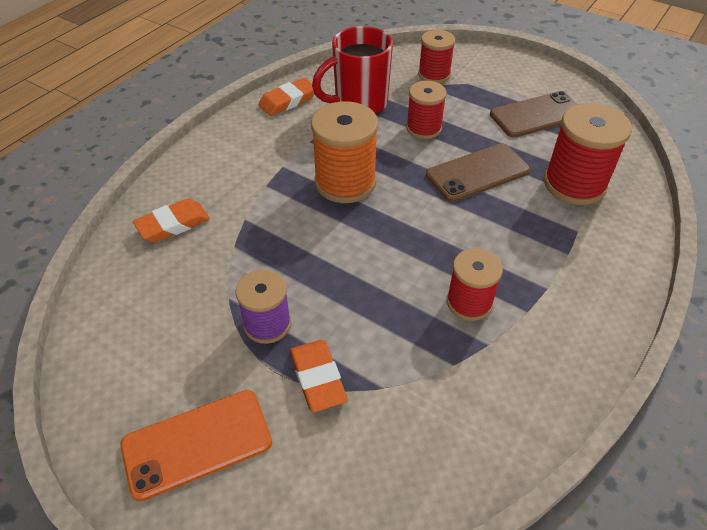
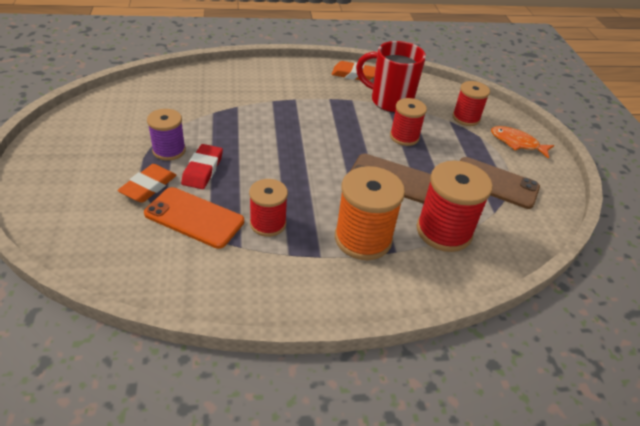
camera: 45 degrees right, 5 degrees down
(173, 224) = (206, 85): orange eraser -> none
(197, 443) = (70, 164): orange phone -> orange phone (194, 217)
(332, 310) = (203, 170): none -> red eraser
(345, 182) = (311, 128): orange spool -> orange spool (363, 239)
(496, 69) = (517, 143): none -> orange fish

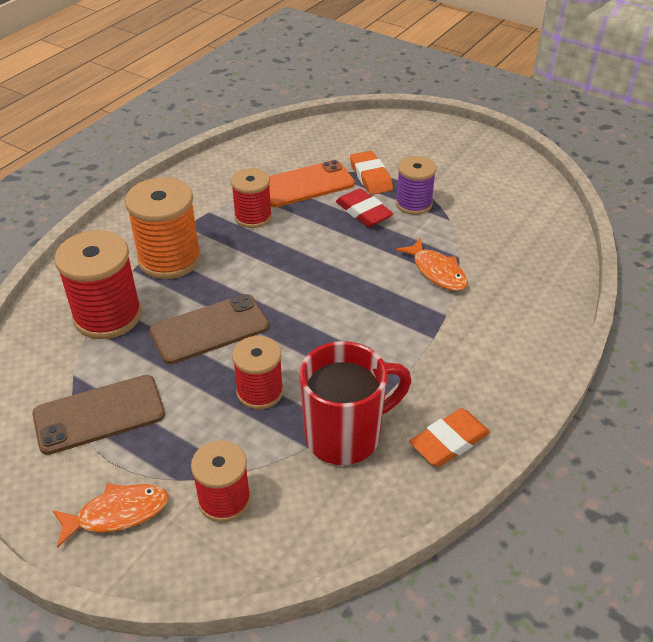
camera: 135 degrees right, 0 degrees up
(237, 115) = (437, 271): none -> orange fish

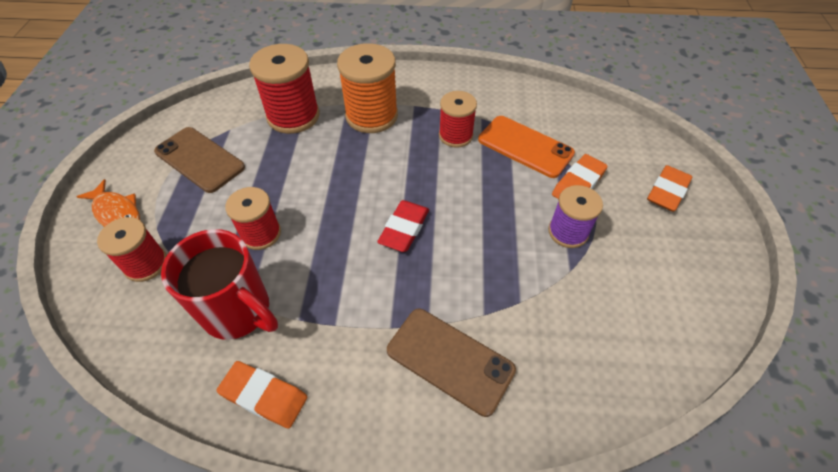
camera: 60 degrees right, 10 degrees up
(209, 329) = (311, 173): brown phone -> brown phone (450, 360)
(363, 212) = (523, 201): red eraser -> red eraser (404, 228)
(415, 141) = (667, 191): none -> orange eraser
(437, 271) = (484, 292): orange fish -> none

